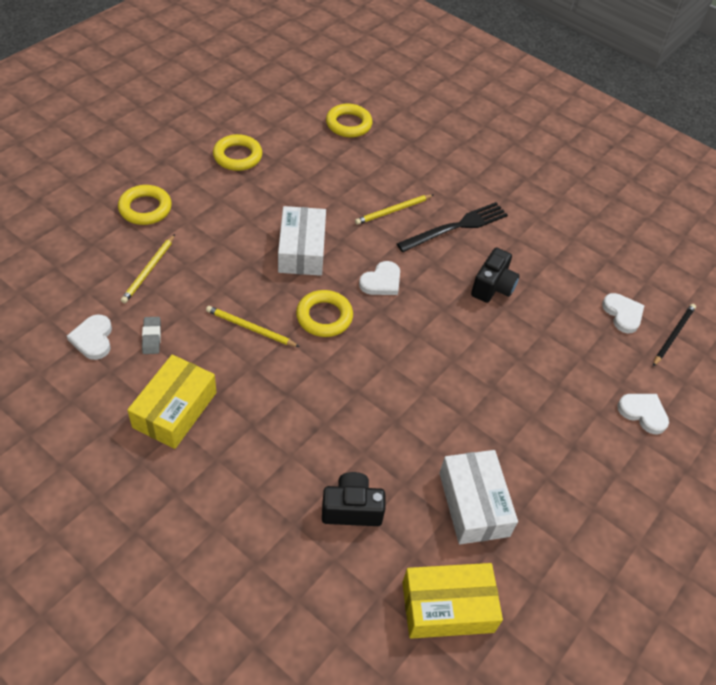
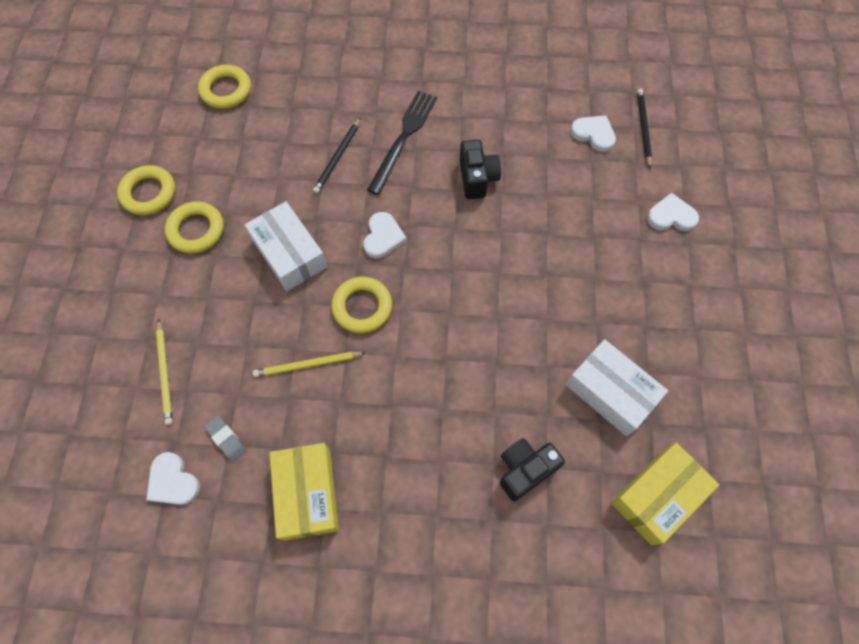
camera: 30 degrees left, 15 degrees up
(145, 208) = (105, 310): yellow ring -> yellow ring (196, 230)
(393, 211) = (337, 157): yellow pencil -> black pencil

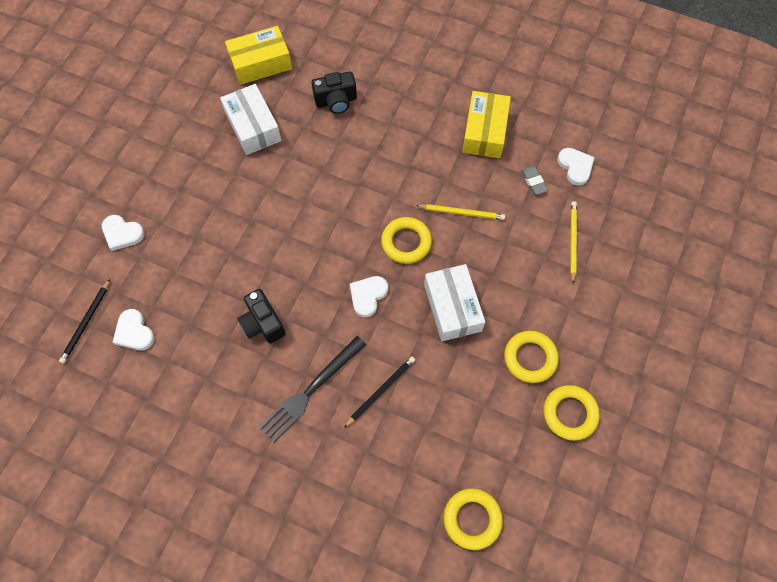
camera: 160 degrees left, 0 degrees up
(477, 178) = (262, 323): black camera -> black camera turned 45 degrees counterclockwise

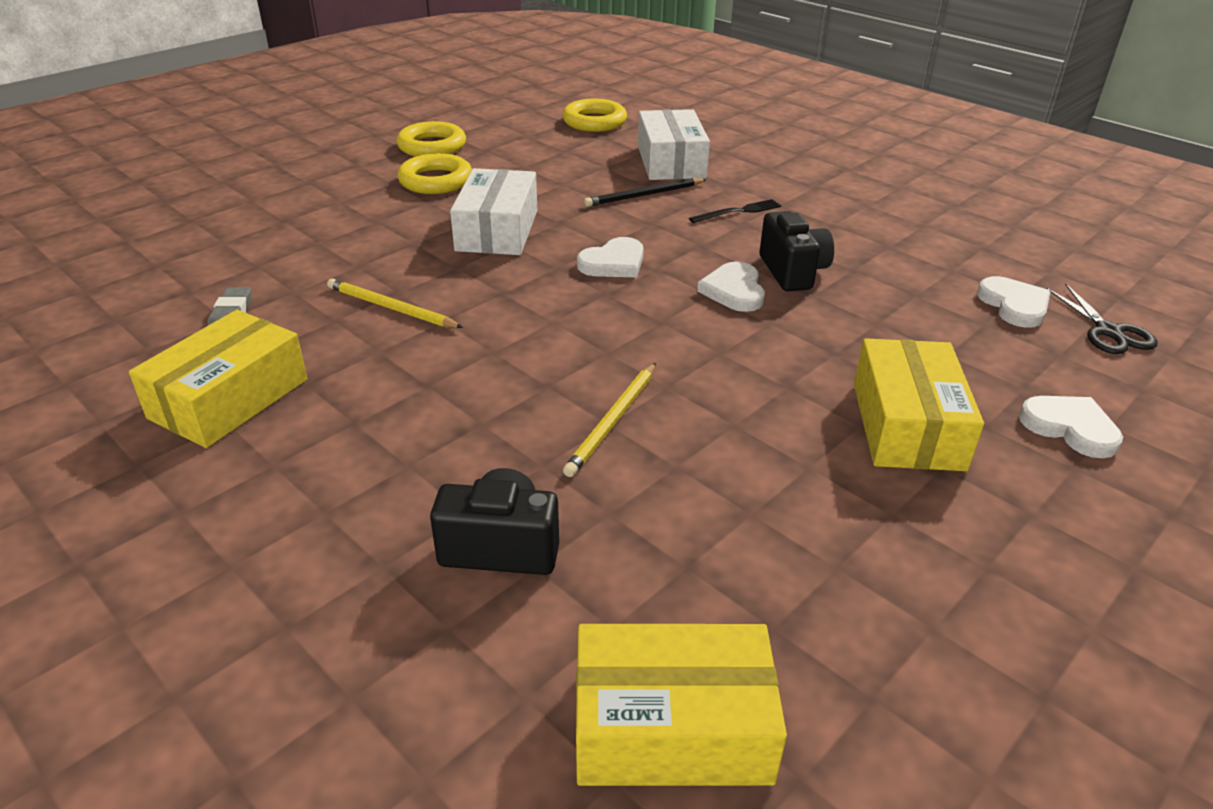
camera: 160 degrees left, 30 degrees down
(86, 323) = (1108, 331): black pencil -> black scissors
(194, 211) = (907, 425): none -> yellow box
(253, 126) = (742, 549): white box -> white box (671, 162)
(311, 390) = (738, 211): black fork -> black fork, size x0.53
(406, 242) = (513, 298): yellow ring -> none
(572, 241) = (260, 246): yellow pencil -> yellow pencil (613, 421)
(575, 167) = (139, 314): white heart -> white heart (734, 291)

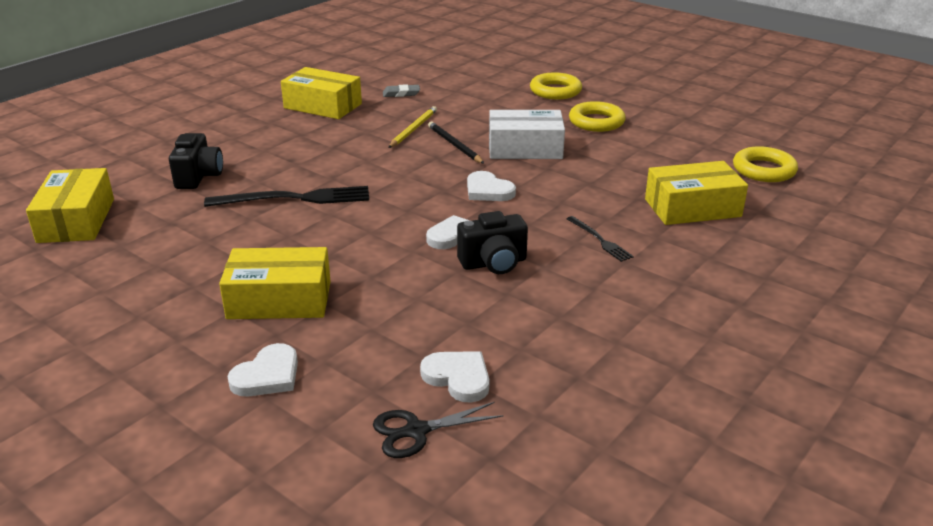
camera: 85 degrees right, 5 degrees down
(432, 146) = (658, 114): yellow ring -> yellow ring (555, 91)
(613, 421) = (295, 198): yellow pencil -> black fork
(644, 195) = (612, 198): black pencil -> black pencil (454, 145)
(671, 162) = (692, 208): white box -> yellow box
(1014, 305) = (458, 378): white heart -> white heart turned 120 degrees counterclockwise

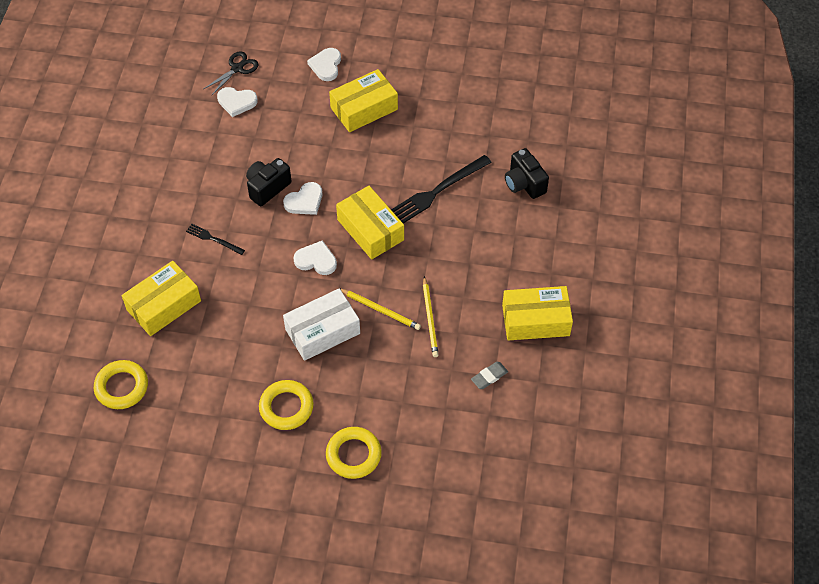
camera: 150 degrees right, 25 degrees up
(76, 220) = (545, 112): yellow box -> yellow box (370, 230)
(454, 145) = (380, 310): black pencil -> yellow pencil

